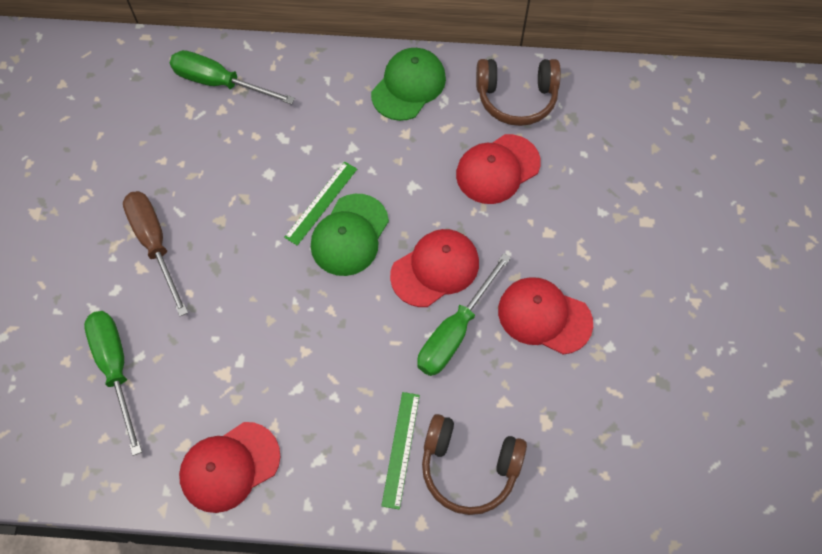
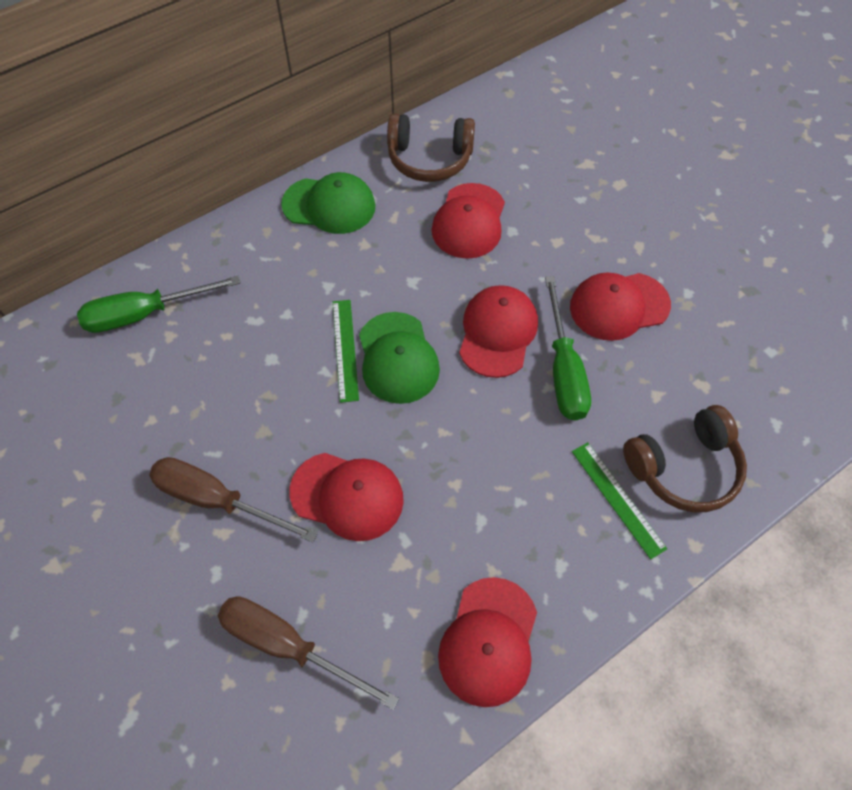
camera: 40 degrees left, 5 degrees down
(116, 368) = (288, 646): green screwdriver -> brown screwdriver
(232, 304) = (347, 496): none -> red cap
(408, 86) = (329, 205): green cap -> green cap turned 105 degrees clockwise
(516, 98) = (429, 159): brown headphones -> brown headphones turned 45 degrees clockwise

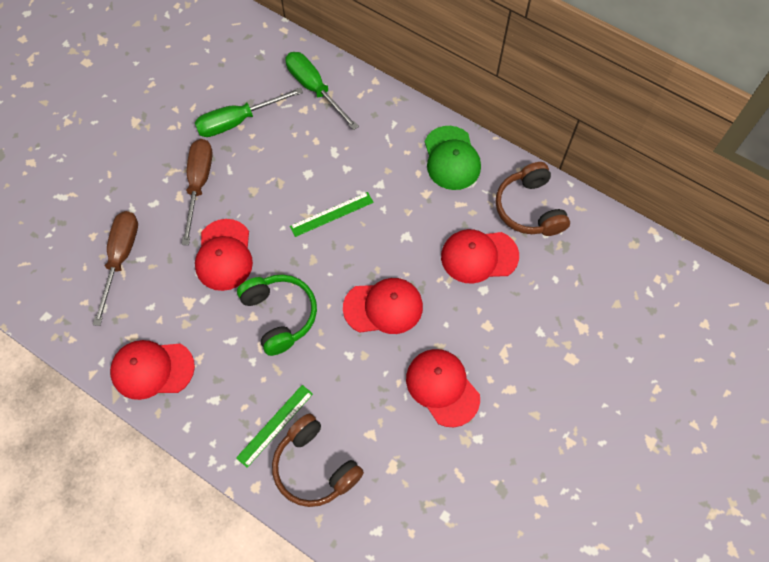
camera: 70 degrees right, 5 degrees up
(397, 358) = (337, 249): green cap -> none
(466, 450) = (280, 315): none -> green headphones
(563, 370) = (368, 362): green screwdriver -> green screwdriver (238, 121)

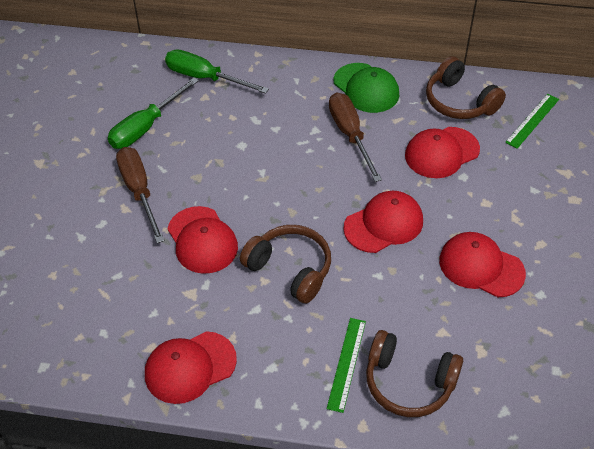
camera: 25 degrees left, 15 degrees down
(121, 258) = (96, 283): brown screwdriver -> brown screwdriver (350, 135)
(280, 315) = (290, 269): green headphones -> brown headphones
(331, 214) = (286, 169): green ruler -> green ruler (532, 120)

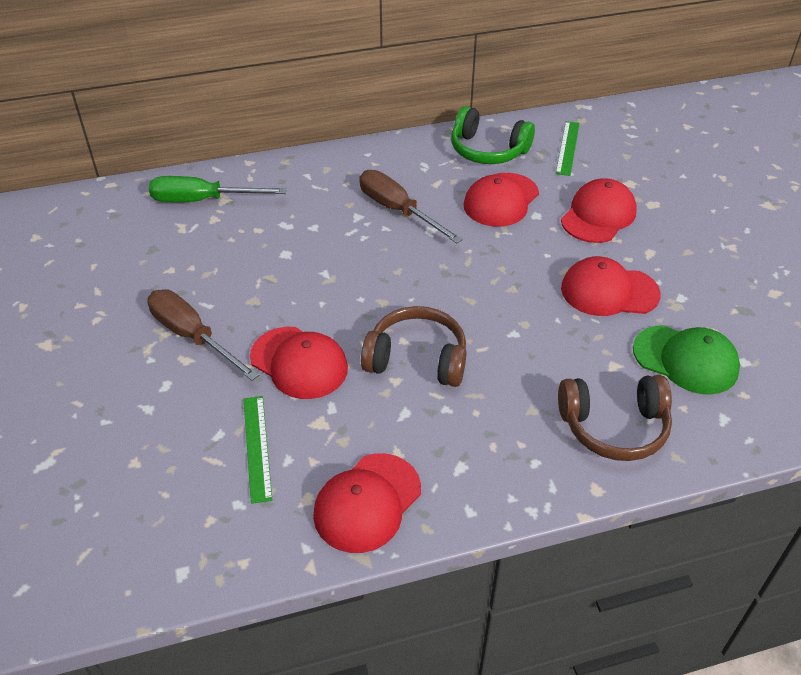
camera: 25 degrees left, 5 degrees down
(146, 127) = (161, 268): green screwdriver -> none
(346, 364) = (538, 432): green ruler -> green ruler (257, 447)
(366, 88) = (386, 163): green cap -> green cap (685, 360)
(384, 224) = (487, 283): red cap -> red cap (598, 215)
(459, 102) = (488, 150): brown headphones -> green headphones

